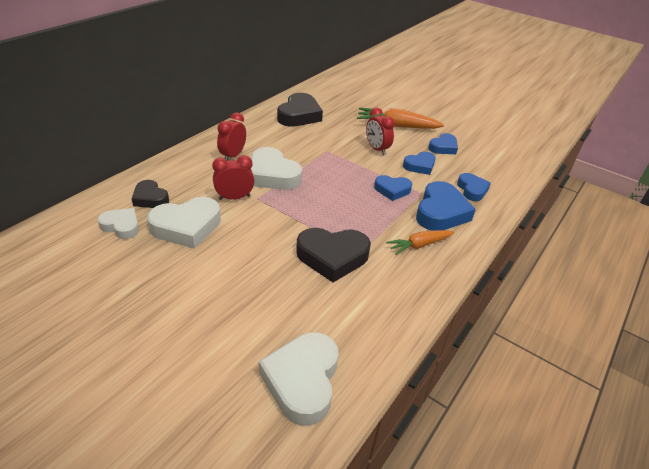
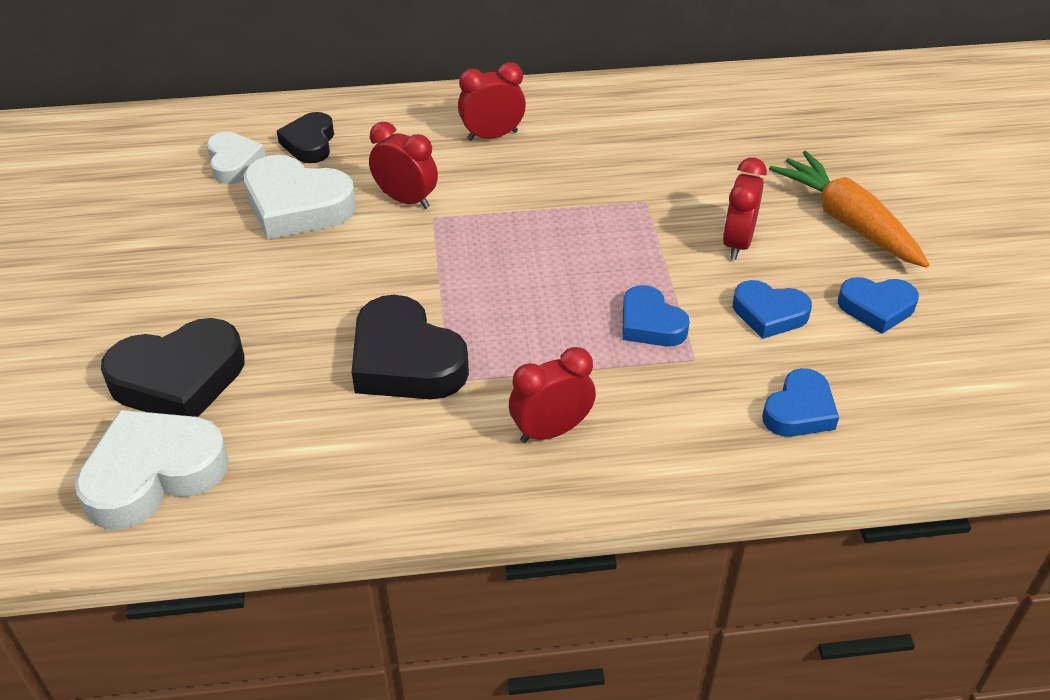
camera: 50 degrees right, 5 degrees up
(272, 175) = (504, 195): white heart -> none
(299, 115) = (693, 117): black heart -> black heart (179, 379)
(419, 245) = (551, 430): orange carrot -> red clock
(441, 212) = (674, 408): blue heart -> none

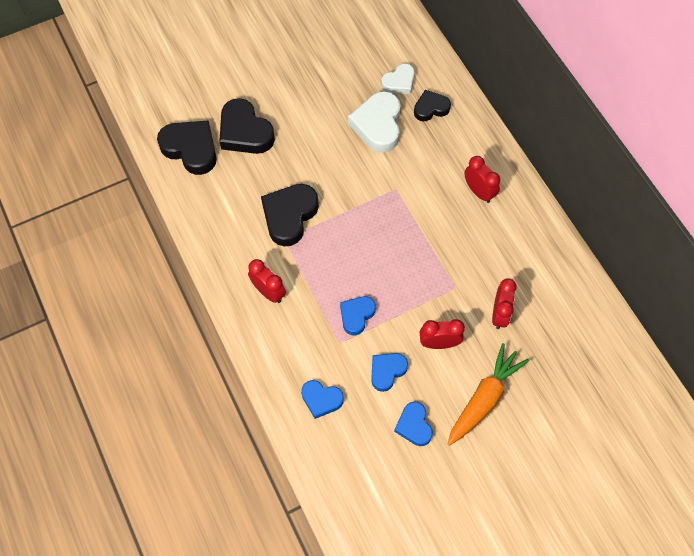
camera: 70 degrees right, 20 degrees up
(153, 474) = (191, 149): white heart -> black heart
(406, 200) = (404, 171): red clock -> red clock (499, 314)
(769, 314) = (387, 371): blue heart -> blue heart turned 45 degrees clockwise

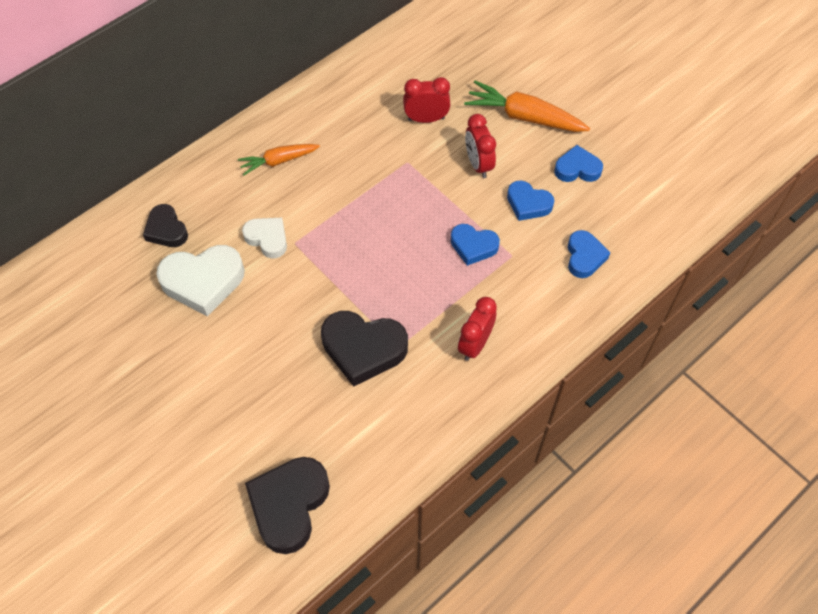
camera: 105 degrees left, 5 degrees down
(245, 132) = (245, 440): black heart -> none
(399, 82) = (130, 272): white heart -> white heart (267, 239)
(414, 426) = (577, 169): blue heart -> blue heart turned 150 degrees counterclockwise
(479, 192) = (278, 161): red clock -> orange carrot

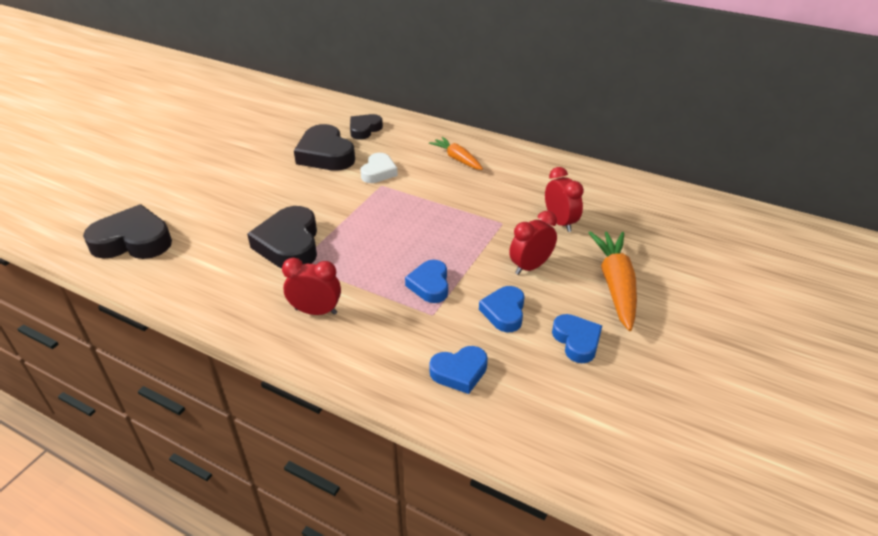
camera: 70 degrees right, 20 degrees down
(203, 282) = (325, 155): white heart -> black heart

